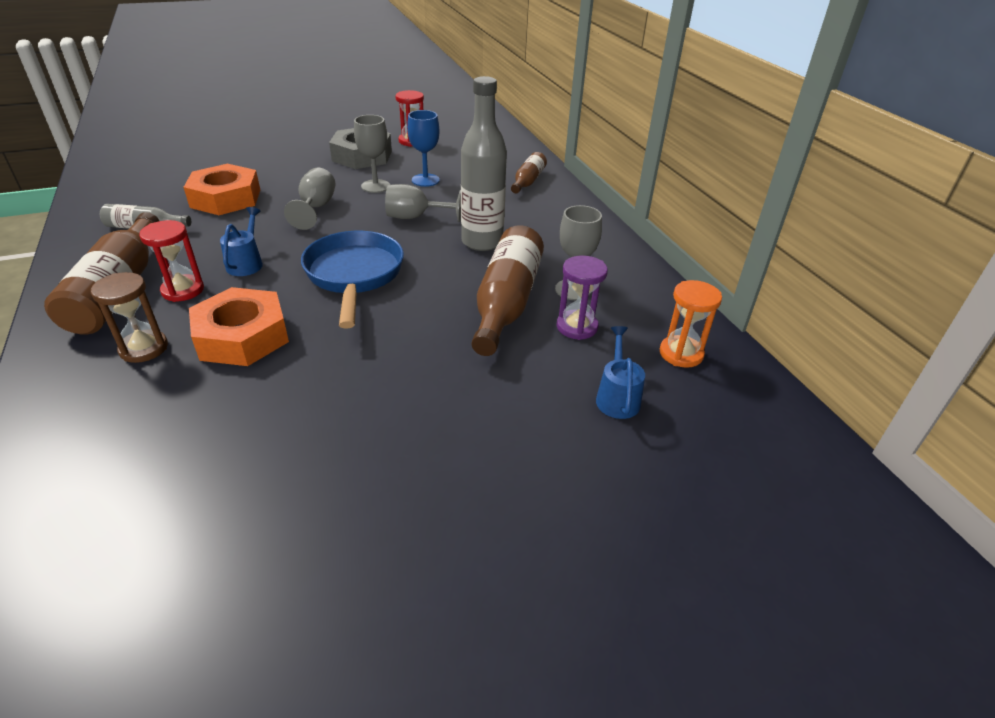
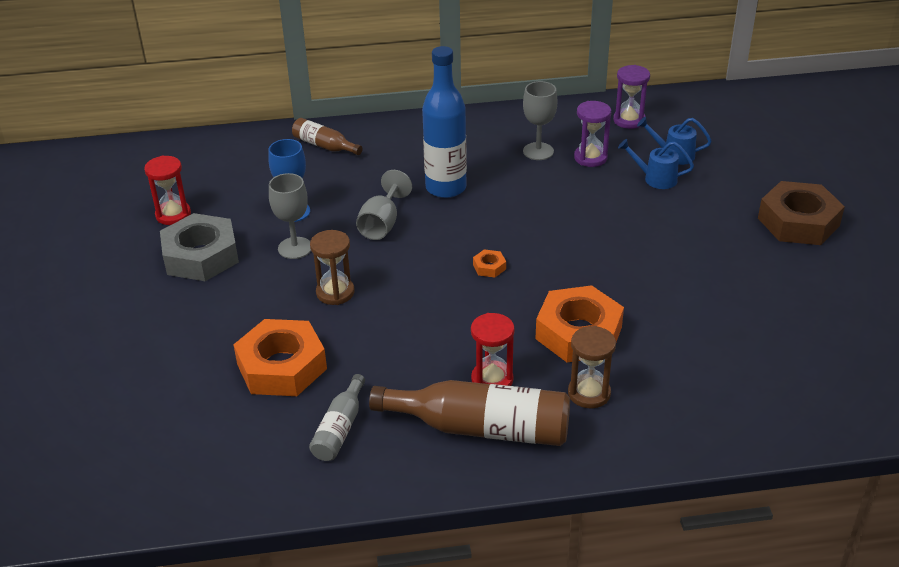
camera: 75 degrees left, 0 degrees up
(246, 263) = (447, 339): blue watering can -> blue watering can (655, 179)
(316, 208) = (335, 292): grey goblet -> brown hourglass
(354, 276) = (489, 267): blue pan -> orange nut
(482, 242) = (446, 188): grey bottle -> blue bottle
(487, 542) = (798, 222): none -> brown nut
(506, 302) = (551, 186): brown bottle -> none
(681, 354) = (629, 120): orange hourglass -> purple hourglass

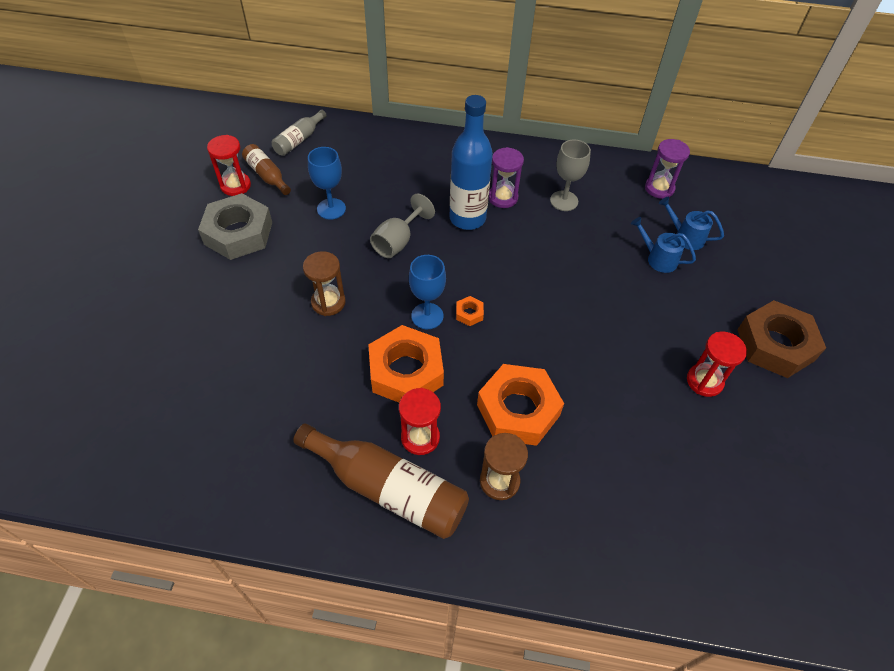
camera: 15 degrees right, 15 degrees up
(282, 366) = (251, 367): orange nut -> orange nut (406, 371)
(295, 248) = (316, 246): grey goblet -> none
(324, 146) = (385, 148): brown bottle -> brown bottle (267, 175)
(340, 429) = (269, 449): grey bottle -> grey bottle (299, 140)
(446, 279) = (427, 316): none -> blue goblet
(590, 158) = (607, 220): purple hourglass -> purple hourglass (503, 198)
(746, 266) = (704, 381): none -> red hourglass

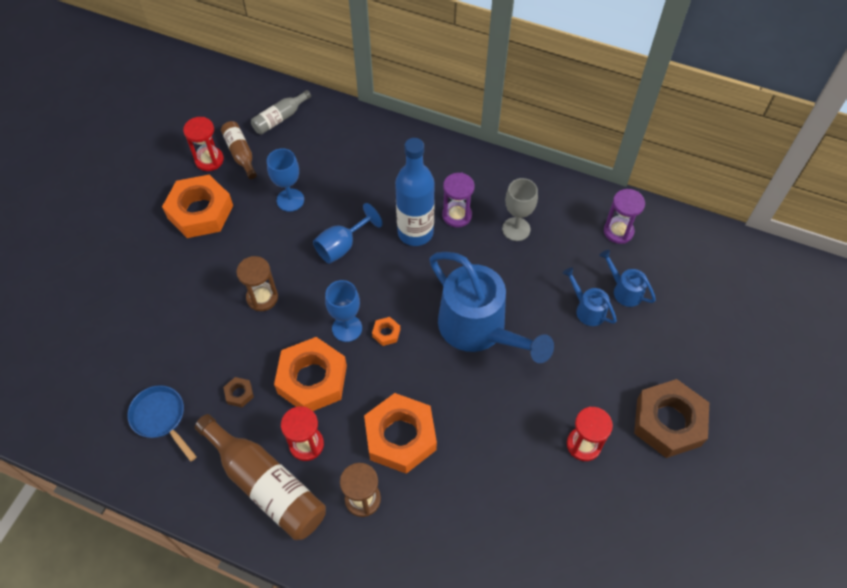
camera: 15 degrees right, 5 degrees up
(238, 233) = (200, 211): grey nut -> orange nut
(248, 443) = (161, 418): none -> blue pan
(330, 400) = (239, 394): none -> brown nut
(398, 241) = (342, 246): grey goblet -> blue goblet
(562, 294) = (479, 330): none -> blue watering can

